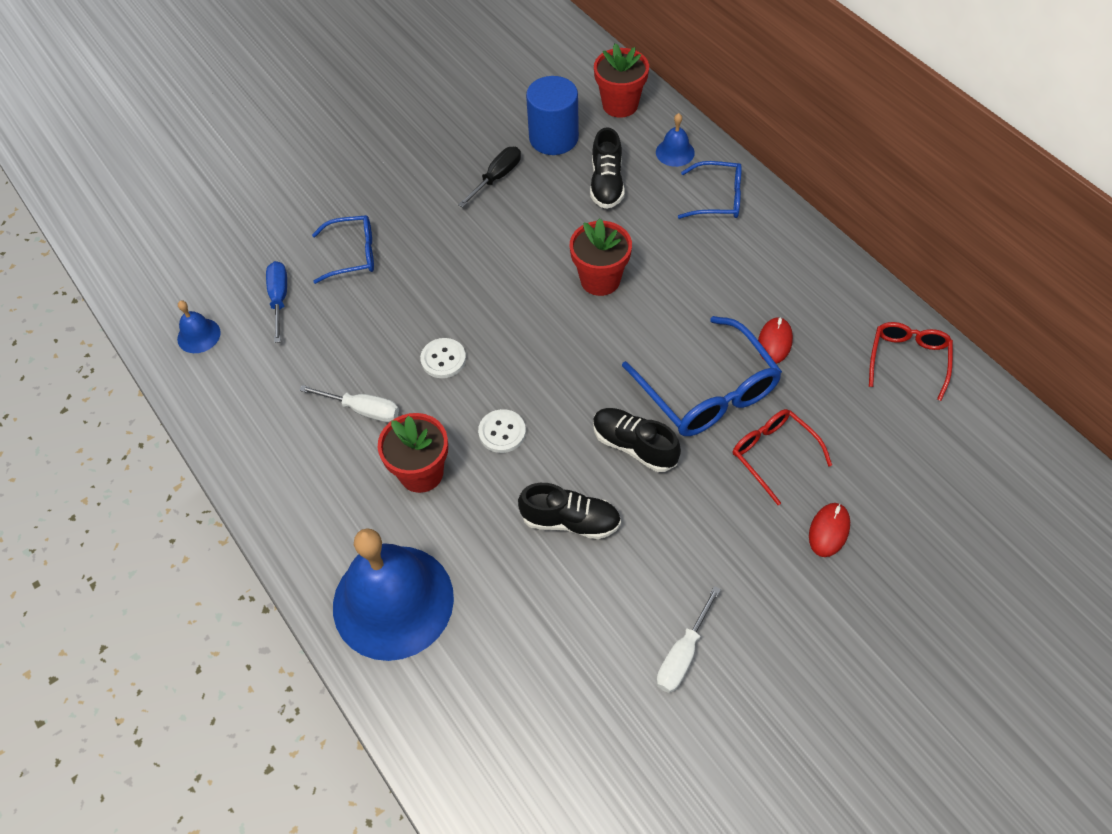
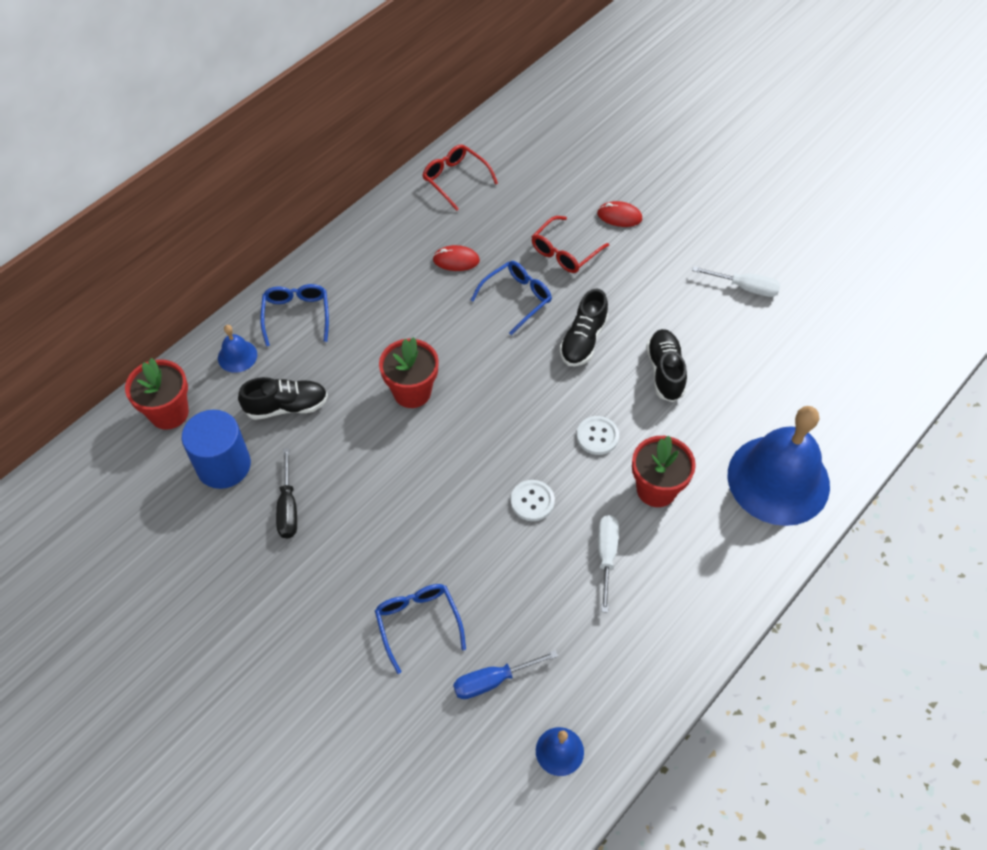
camera: 105 degrees left, 0 degrees up
(497, 177) = (288, 507): black screwdriver -> black screwdriver turned 120 degrees counterclockwise
(708, 391) = (517, 298): blue glasses -> blue glasses, size x0.61
(908, 360) = (455, 179): red glasses -> red glasses turned 45 degrees clockwise

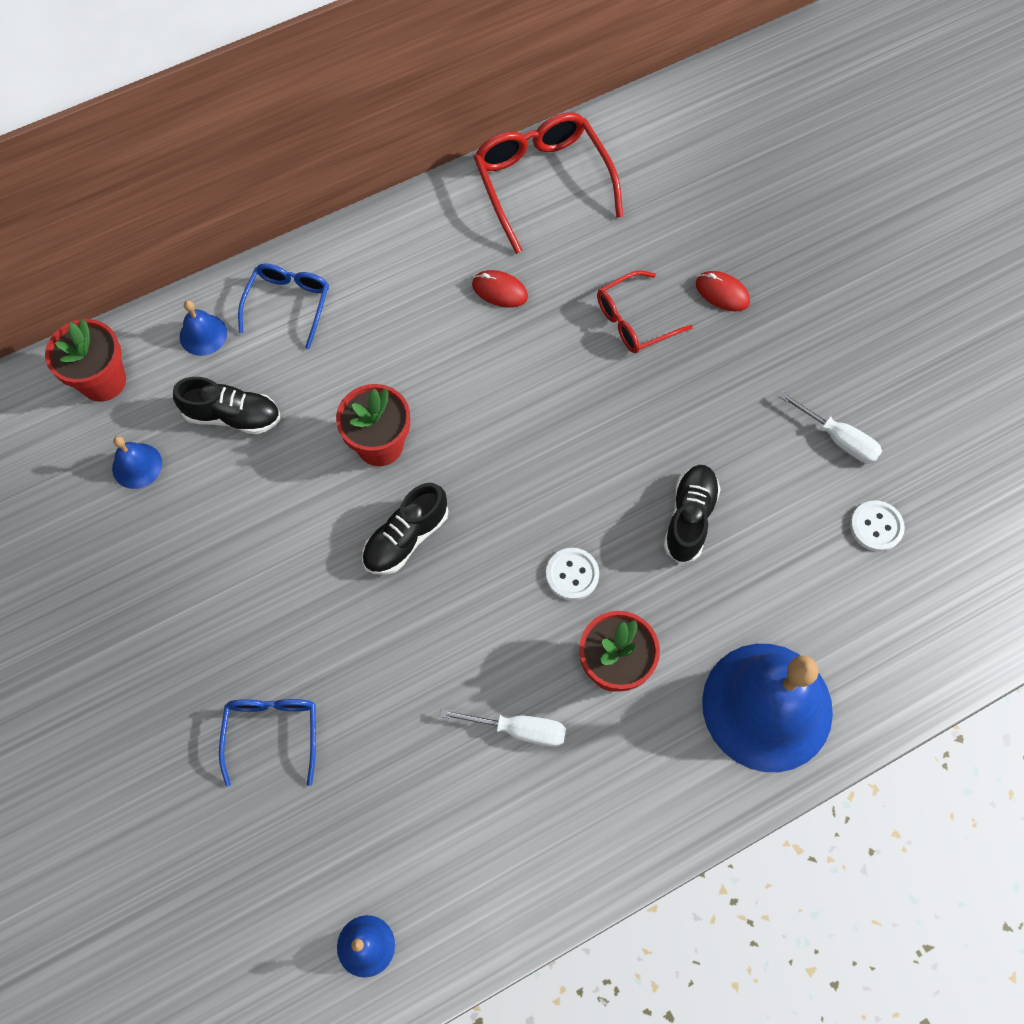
camera: 20 degrees right, 10 degrees up
(223, 465) = (137, 465): blue cylinder -> blue bell
(288, 507) = (186, 541): black screwdriver -> none
(455, 179) = (542, 182): red glasses -> red glasses, size x1.64
(493, 680) = (327, 833): blue screwdriver -> none
(517, 298) = (551, 364): blue glasses -> none
(532, 501) = (461, 630): white button -> white button (876, 527)
(583, 340) = (607, 444): black shoe -> black shoe (406, 538)
(606, 556) = (518, 729): white screwdriver -> white screwdriver turned 75 degrees clockwise

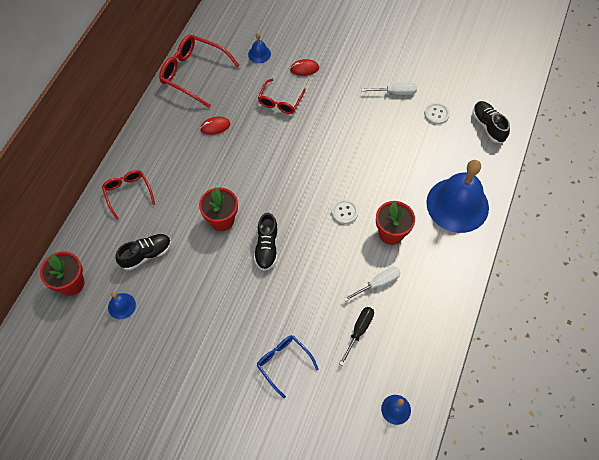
camera: 40 degrees left, 5 degrees down
(203, 334) = (100, 232): blue bell -> blue bell (259, 54)
(288, 304) = (128, 193): blue glasses -> red glasses
(422, 779) = (359, 331): none -> black screwdriver
(689, 518) = (368, 159): black shoe -> black shoe (488, 126)

